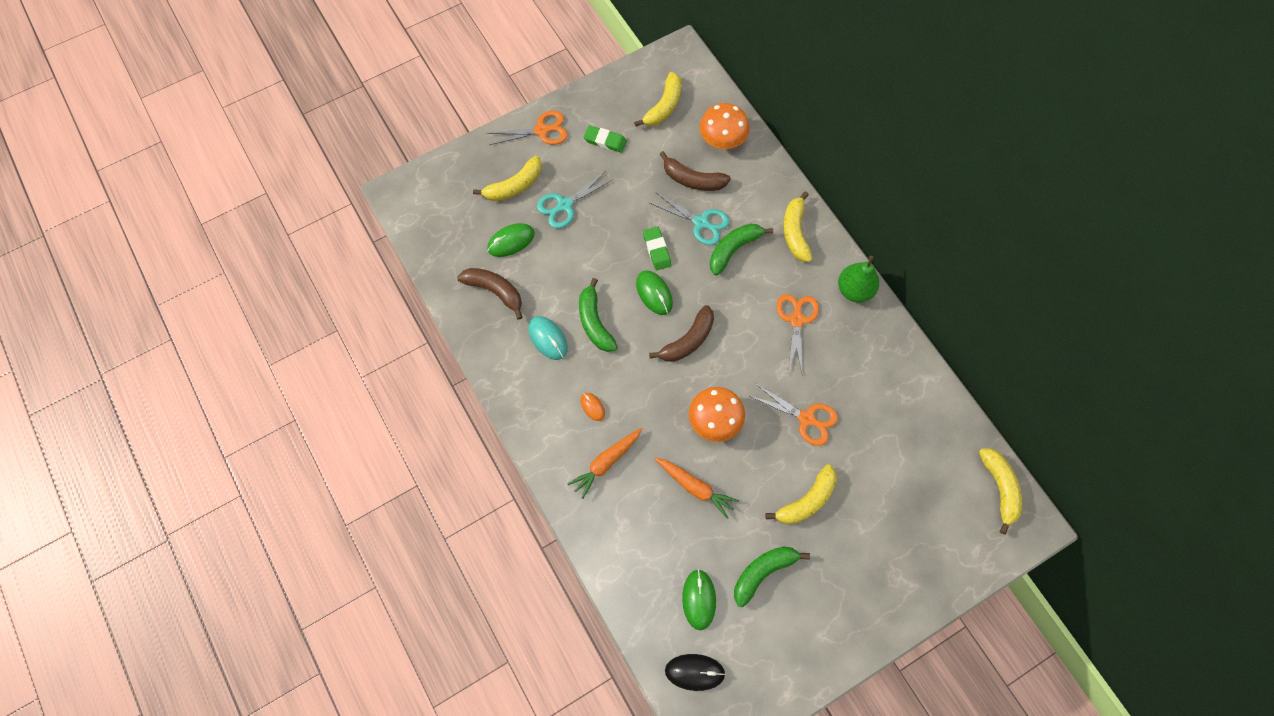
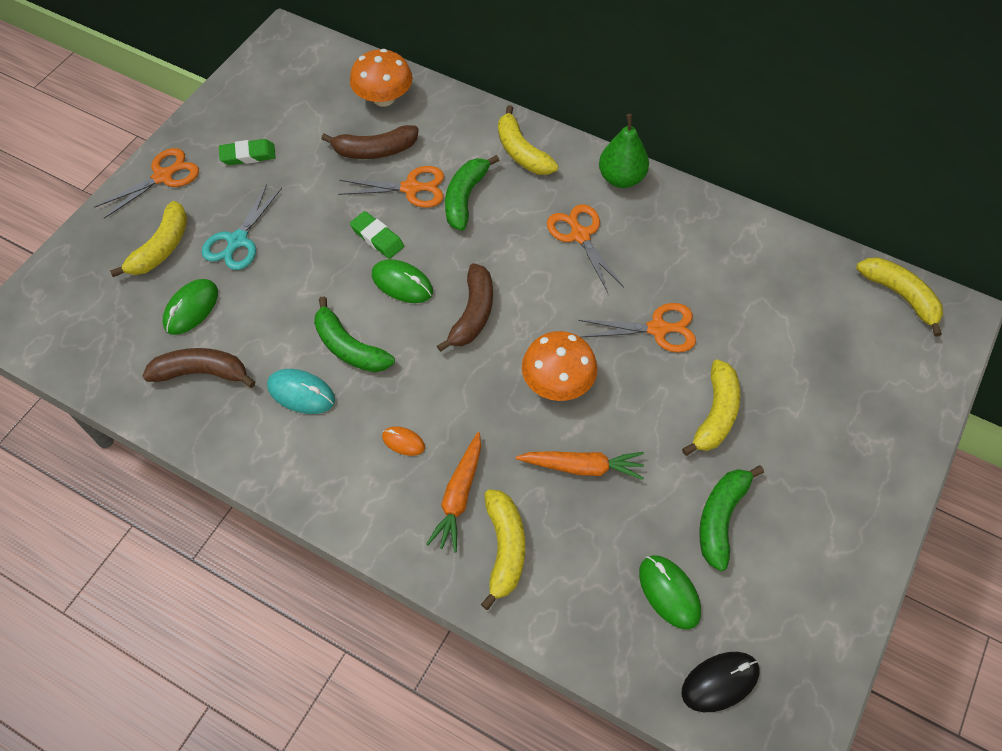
camera: 30 degrees left, 10 degrees down
(664, 106) = (297, 94): yellow banana -> yellow banana (504, 549)
(701, 223) = (411, 188): turquoise scissors -> orange scissors

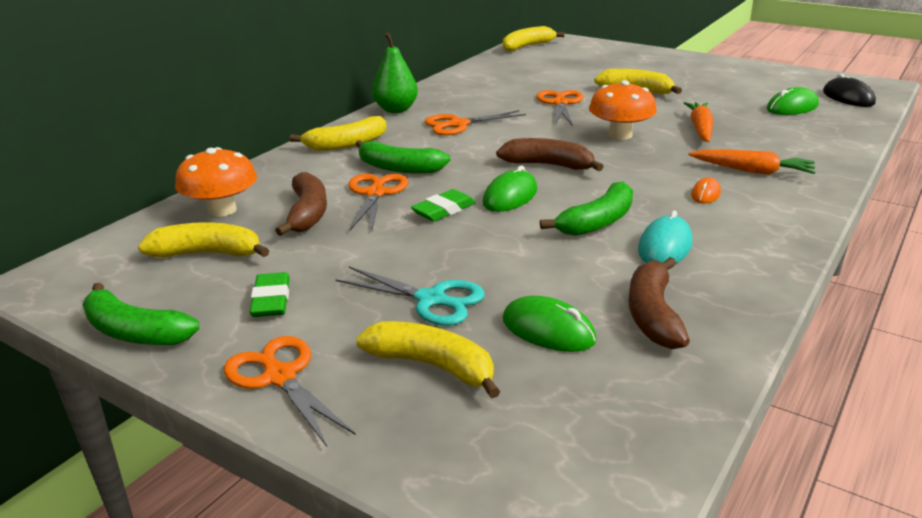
camera: 85 degrees left, 30 degrees down
(504, 549) = (792, 155): yellow banana -> yellow banana (208, 253)
(721, 518) = (723, 93): green banana -> green banana (134, 332)

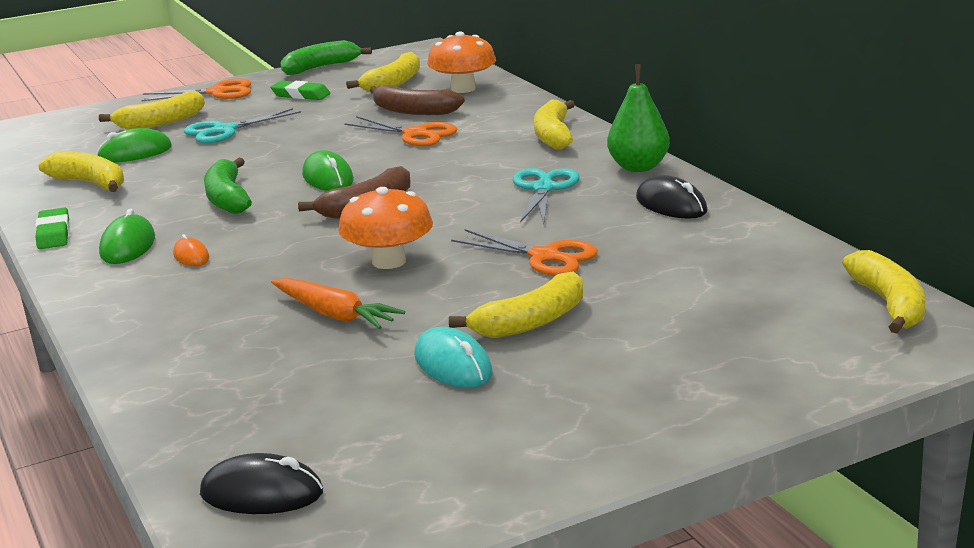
camera: 120 degrees right, 5 degrees down
(399, 168) = (459, 148): green banana -> none
(444, 210) = (344, 152): green eraser -> green eraser (54, 234)
(453, 92) = (671, 205): none -> black mouse
(458, 124) = (544, 188): orange scissors -> turquoise scissors
(653, 314) = (90, 183): brown banana -> yellow banana
(664, 247) = (149, 211): turquoise mouse -> turquoise mouse (453, 365)
(752, 171) = (190, 298): orange carrot -> none
(792, 107) = (301, 416): green mouse -> green mouse (127, 246)

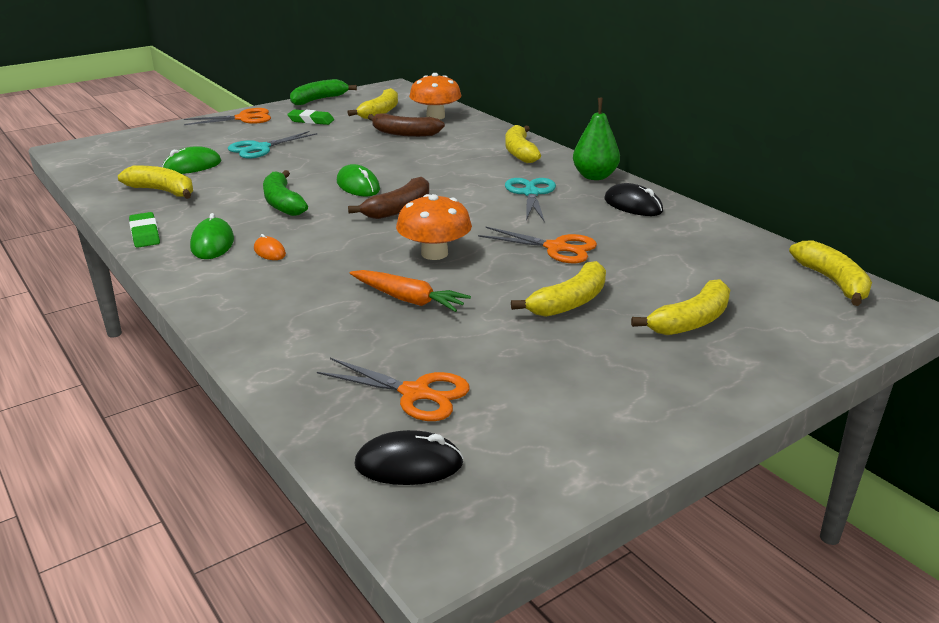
camera: 10 degrees left, 5 degrees up
(161, 122) = (205, 142): yellow banana -> yellow banana (691, 321)
(416, 134) = (414, 151): orange scissors -> orange scissors (416, 393)
(453, 365) = (523, 341): turquoise mouse -> none

